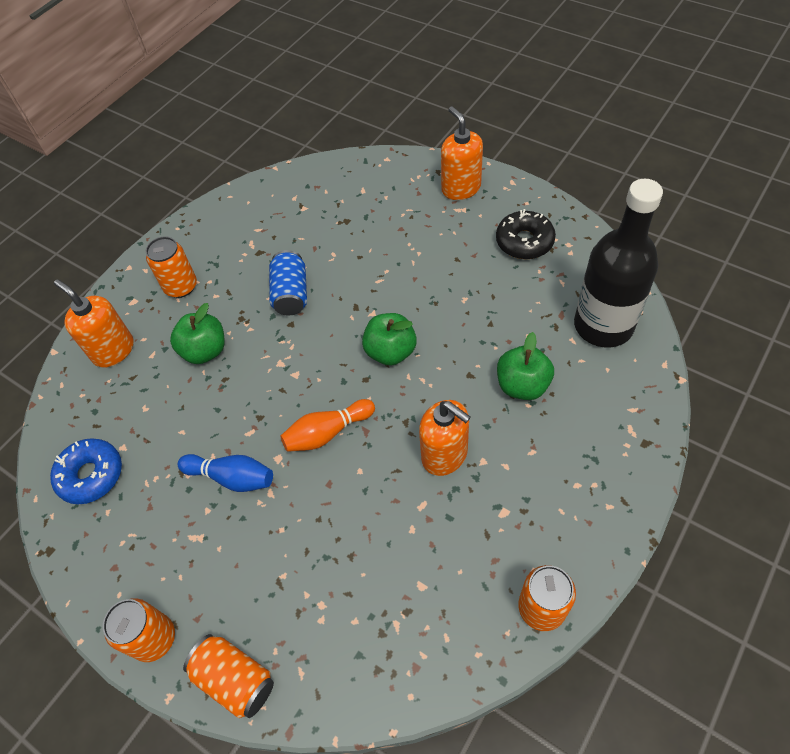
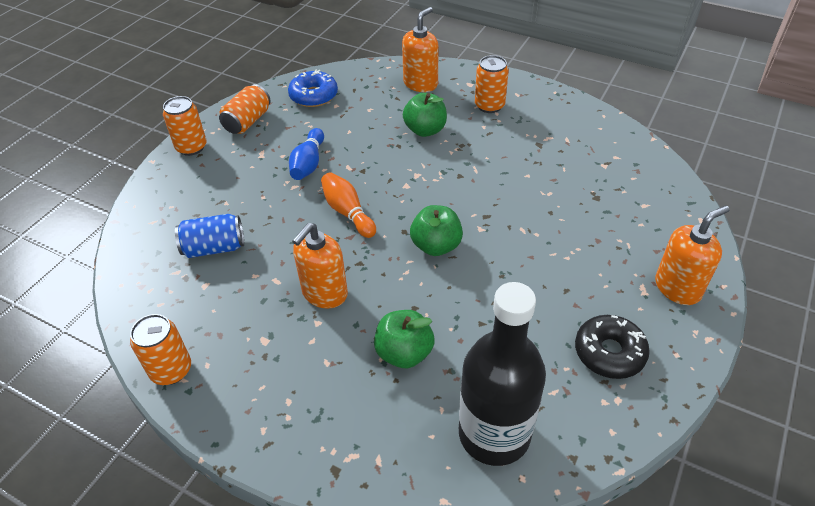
camera: 80 degrees right, 10 degrees down
(235, 679) = (156, 189): orange can -> orange can (247, 121)
(291, 294) = (493, 171): blue can -> blue can (214, 248)

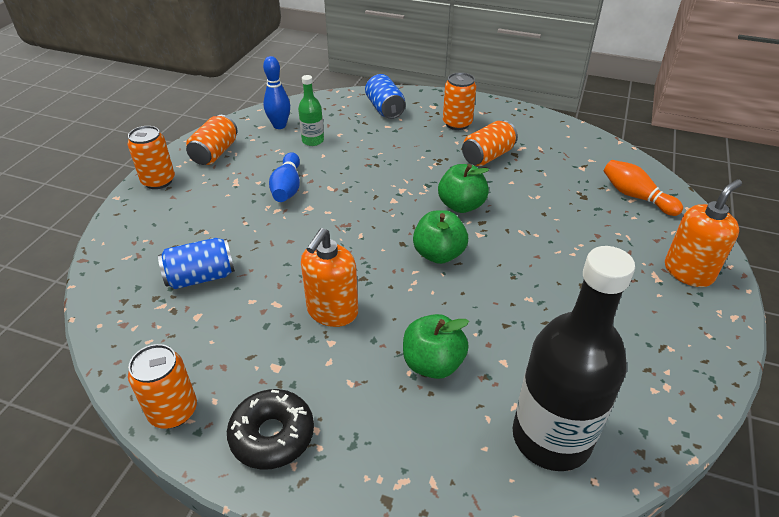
camera: 10 degrees left, 5 degrees down
(314, 96) = (279, 125): blue donut -> blue bowling pin
(342, 115) = (313, 141): none -> green bottle
(348, 212) = (339, 230): orange bowling pin -> orange bowling pin (636, 196)
(420, 84) = (385, 109): orange soap dispenser -> blue can
(425, 130) = (400, 149): green apple -> green apple (461, 205)
(511, 145) = (487, 156): none -> orange can
(609, 352) = (643, 340): black donut -> black donut (272, 435)

